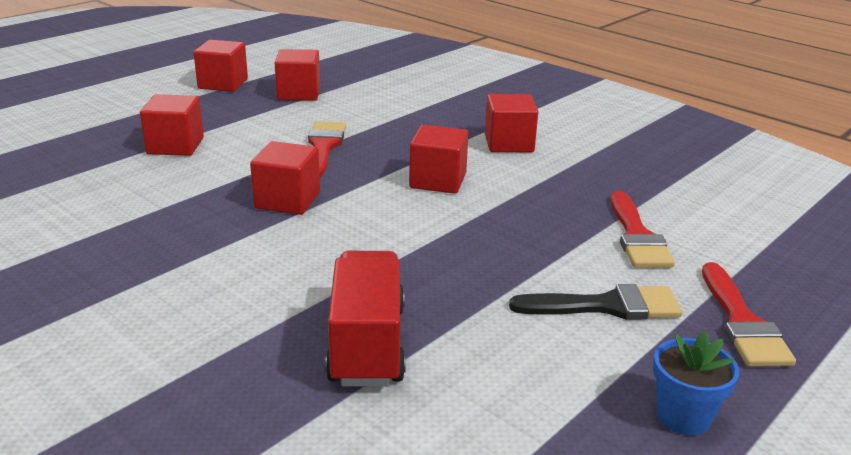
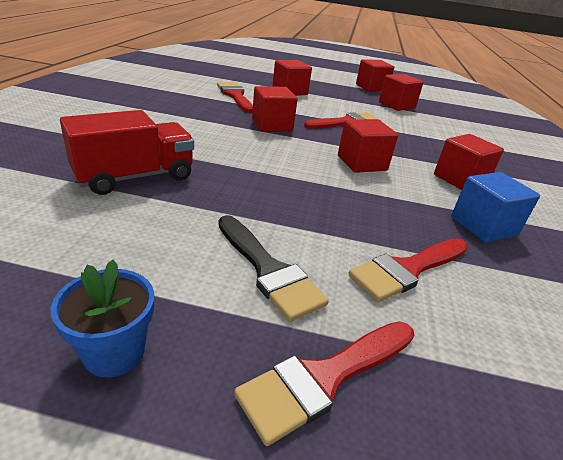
camera: 55 degrees right, 5 degrees up
(150, 194) = (235, 96): none -> red brush
(593, 172) = (483, 226): none -> blue cube

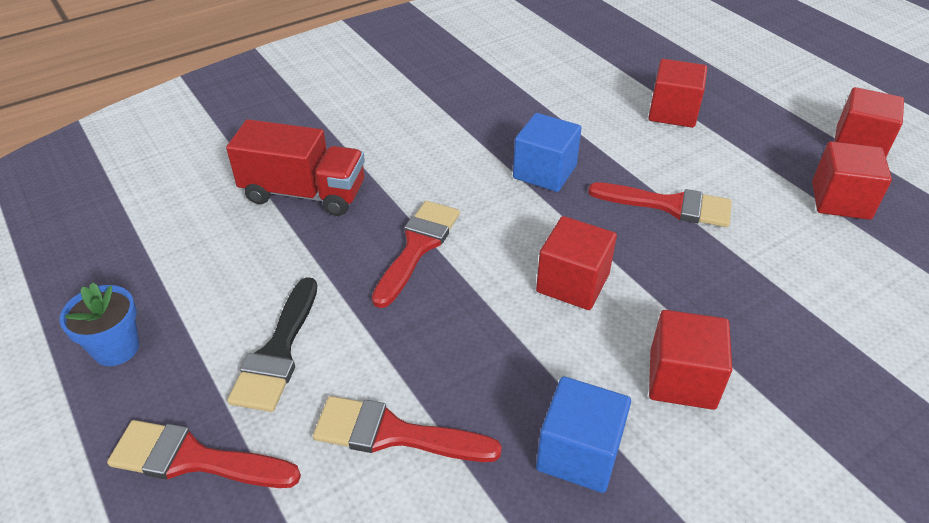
camera: 50 degrees right, 10 degrees up
(235, 96) = (570, 100): red brush -> red brush (417, 247)
(272, 125) = (544, 172): red cube -> blue cube

